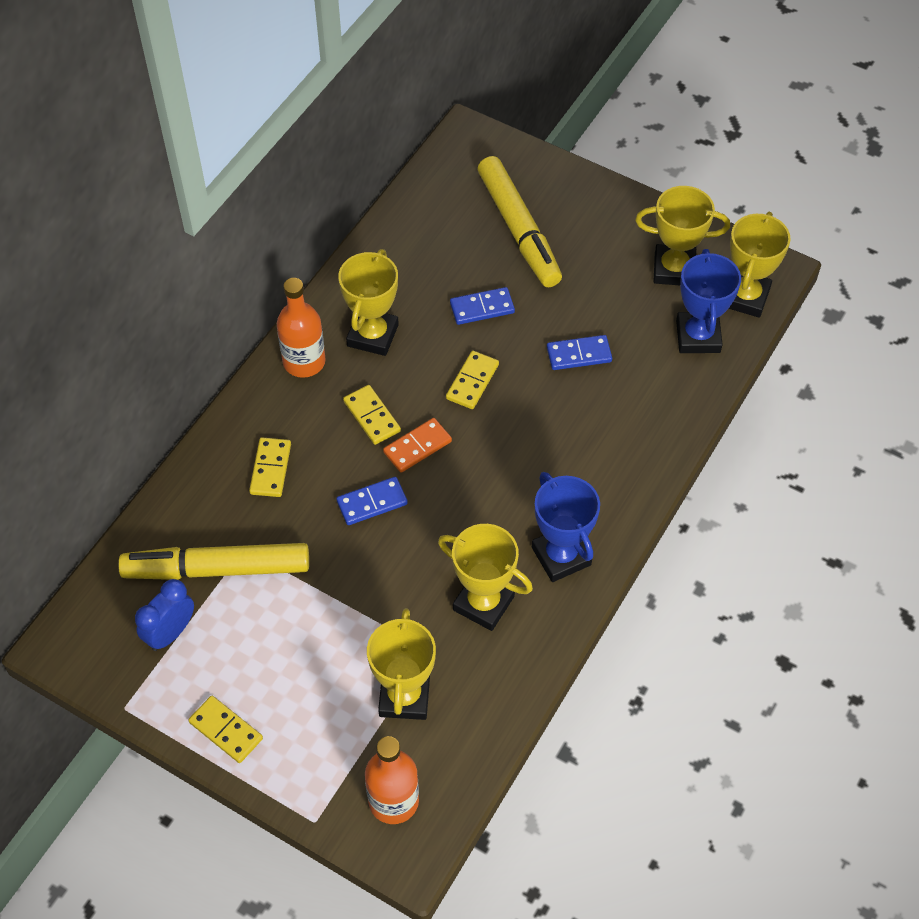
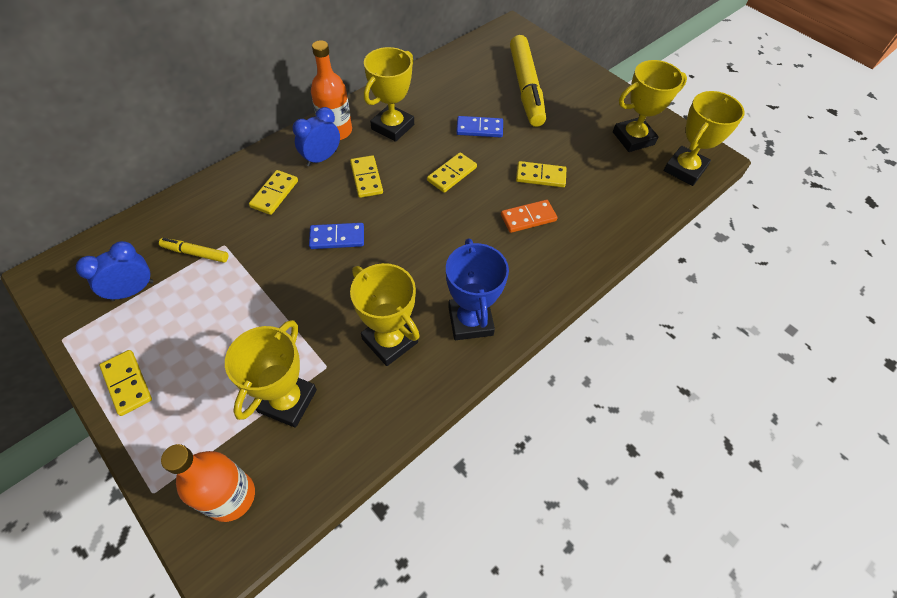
camera: 15 degrees right, 0 degrees up
(217, 569) = (195, 253): yellow marker -> yellow marker, size x0.46
(304, 405) = (321, 158): none -> blue clock
(417, 447) = (390, 208): orange domino -> orange domino (528, 218)
(579, 354) = (540, 176): blue domino -> yellow domino
(674, 269) = (633, 138): yellow trophy -> yellow trophy turned 45 degrees counterclockwise
(698, 336) = (639, 187): blue trophy -> none

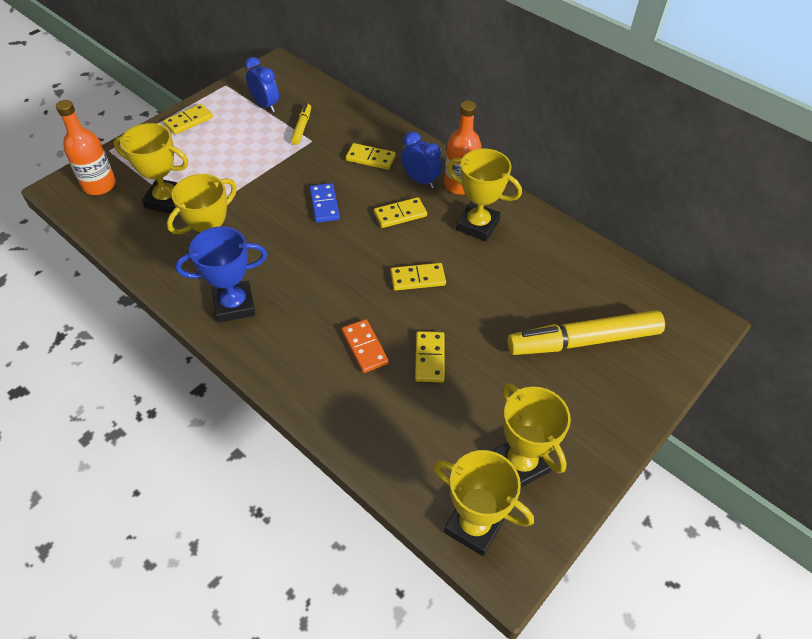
camera: 85 degrees right, 5 degrees down
(452, 174) = (418, 278): yellow domino -> yellow domino turned 45 degrees counterclockwise
(479, 128) = (494, 298): blue domino -> none

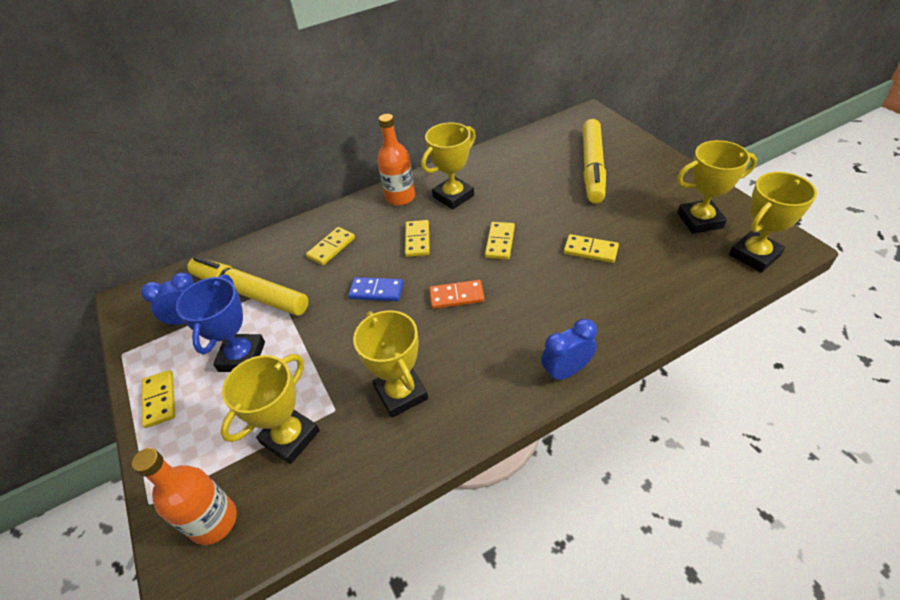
camera: 65 degrees left, 5 degrees down
(234, 305) = (486, 384): blue trophy -> blue trophy (242, 356)
(302, 127) = (250, 293): yellow marker -> yellow marker, size x2.18
(364, 347) = (569, 289): orange domino -> orange domino (456, 296)
(420, 180) = (381, 220): blue clock -> blue clock (566, 371)

